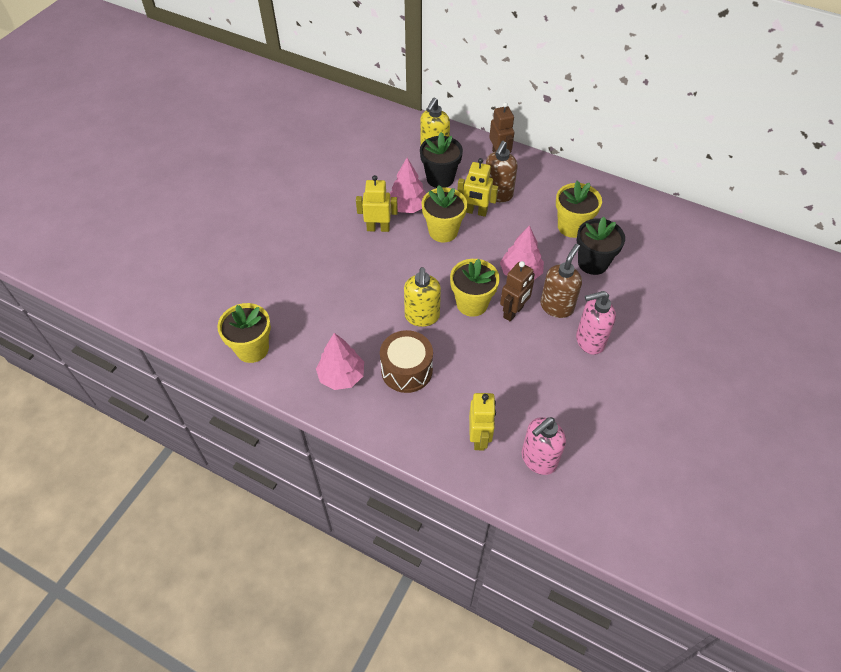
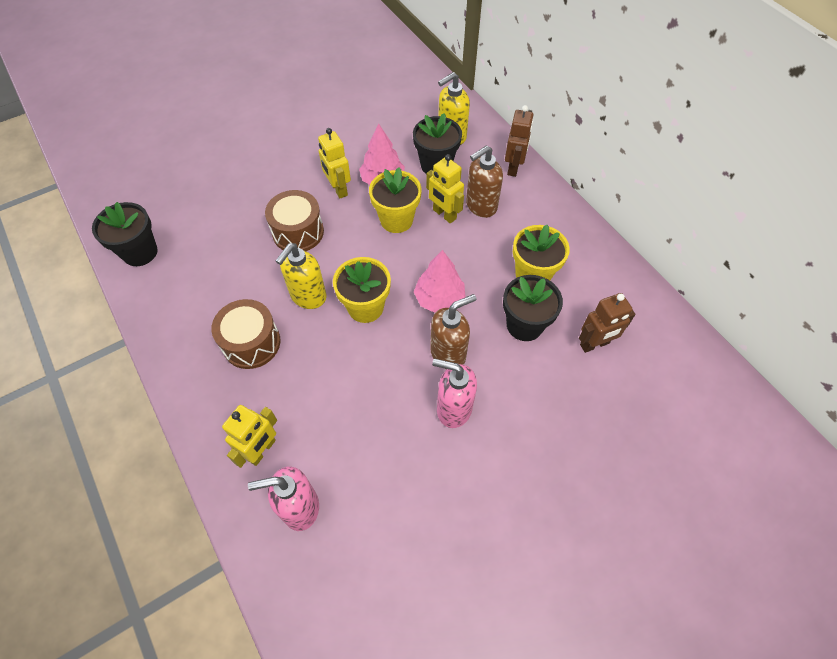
camera: 30 degrees right, 5 degrees up
(252, 349) = (140, 252): yellow flower pot -> black flower pot
(341, 376) = (191, 317): pink tree -> none
(373, 274) = (298, 232): none -> brown drum
(378, 228) = (338, 189): yellow robot -> yellow robot turned 150 degrees counterclockwise
(513, 312) = (399, 336): brown robot -> brown robot (594, 344)

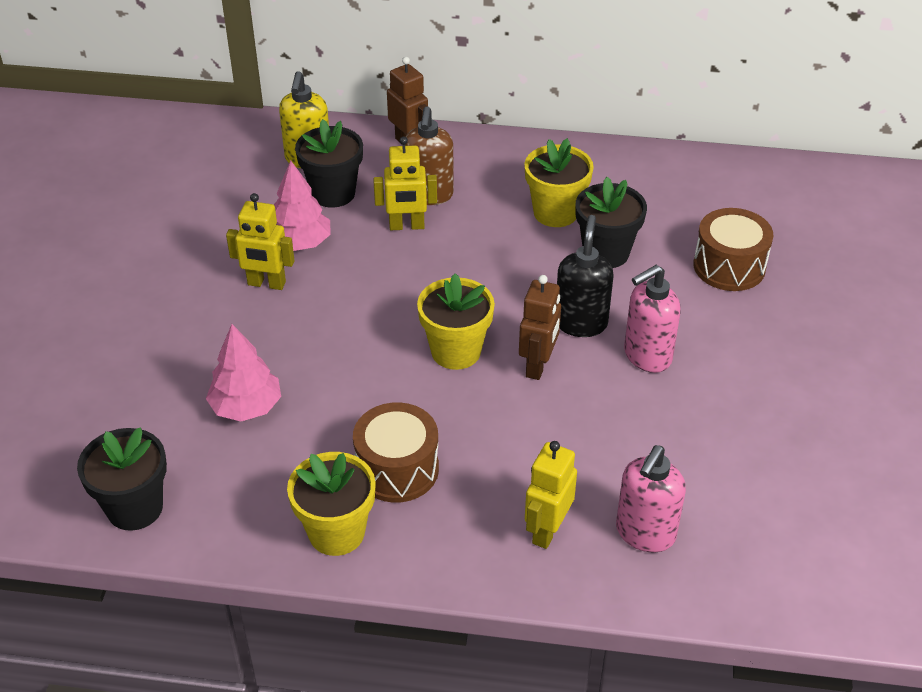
camera: 50 degrees left, 15 degrees down
(262, 450) = (547, 530): yellow robot -> yellow robot turned 135 degrees counterclockwise
(298, 232) = (286, 349): brown drum -> brown drum (729, 266)
(308, 296) = (388, 389): yellow soap dispenser -> none
(396, 220) = (369, 264): yellow flower pot -> yellow flower pot (336, 532)
(439, 299) = (509, 292): pink tree -> pink tree (246, 407)
(448, 353) = (581, 323): brown soap dispenser -> black soap dispenser
(594, 344) = (675, 222): brown robot -> brown robot (538, 366)

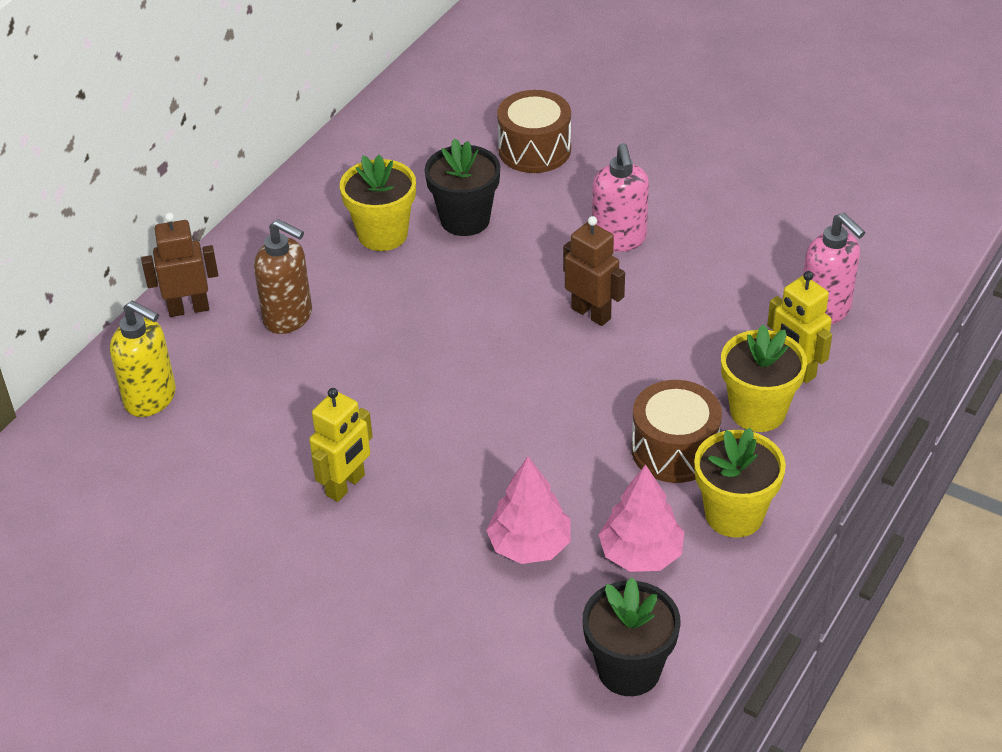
camera: 65 degrees left, 0 degrees up
(300, 243) = (296, 441): pink tree -> pink tree (641, 554)
(333, 193) = (229, 392): black flower pot -> none
(406, 226) = (327, 348): yellow robot -> none
(456, 351) = (539, 364): yellow flower pot -> yellow flower pot (758, 411)
(581, 323) = (551, 267): black soap dispenser -> none

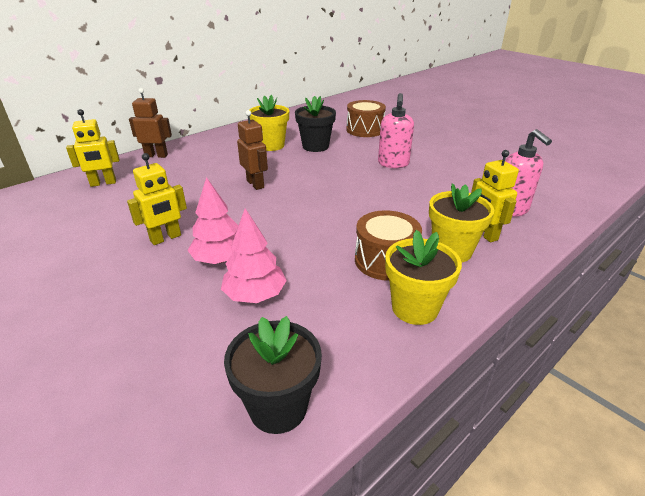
camera: 15 degrees right, 10 degrees down
(151, 399) = (103, 183): yellow soap dispenser -> yellow robot
(288, 317) = (200, 165): brown soap dispenser -> none
(591, 313) = (363, 189): brown robot -> brown robot (255, 184)
(641, 554) = (332, 318): pink tree -> pink tree (220, 259)

